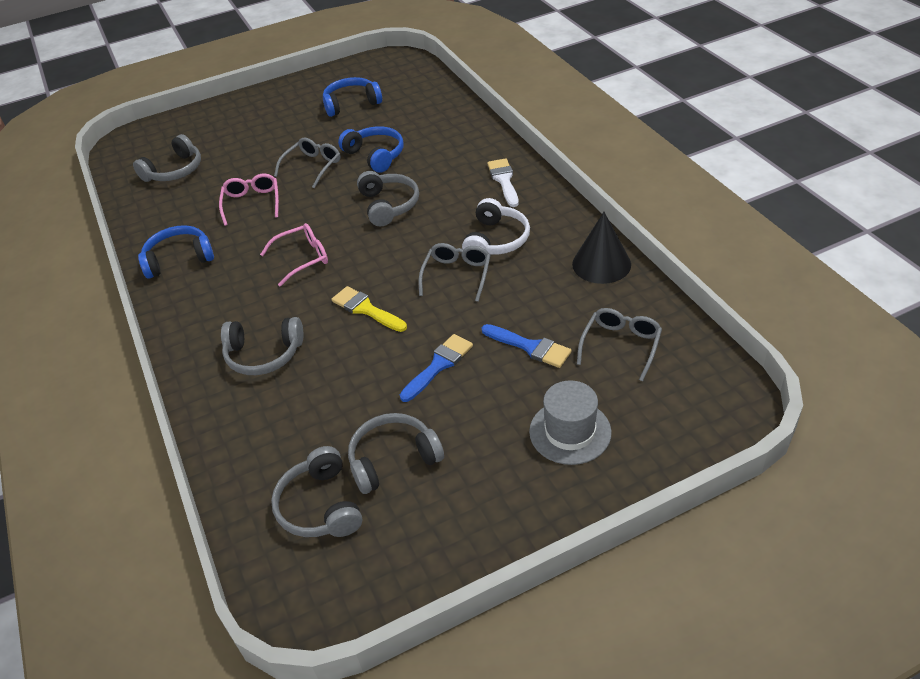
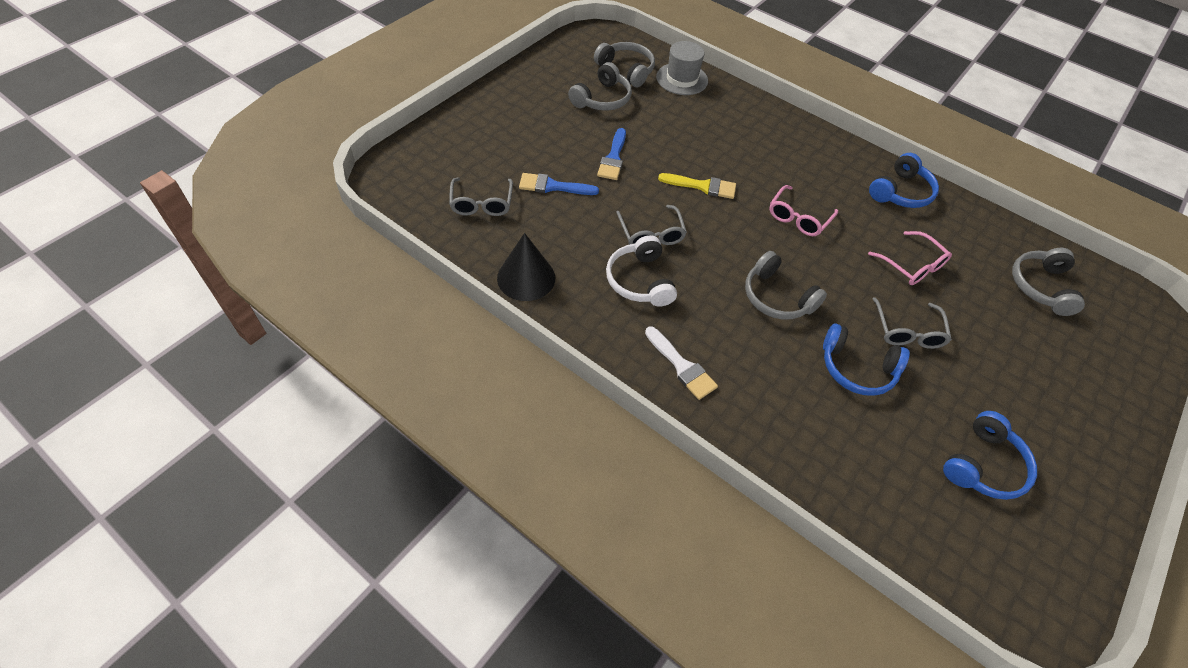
camera: 145 degrees right, 10 degrees up
(264, 354) = (745, 137): grey headphones -> none
(570, 432) = (497, 137): grey hat -> grey hat (682, 79)

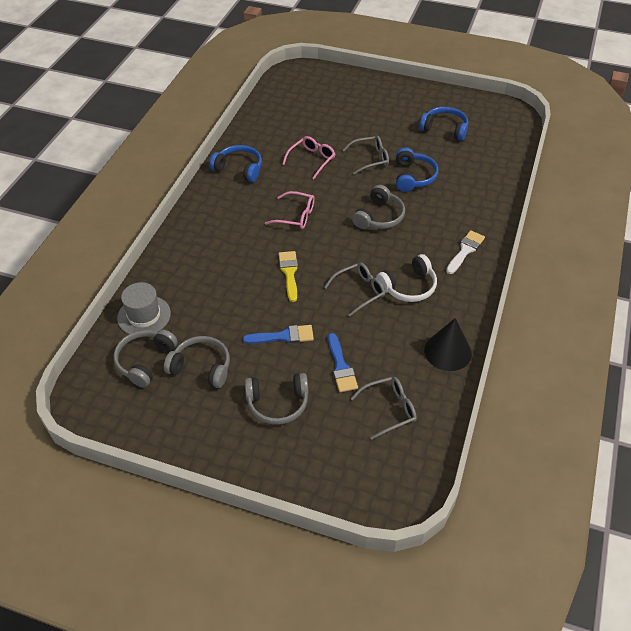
camera: 105 degrees left, 5 degrees down
(1040, 287) = (298, 109): grey headphones -> grey headphones (277, 403)

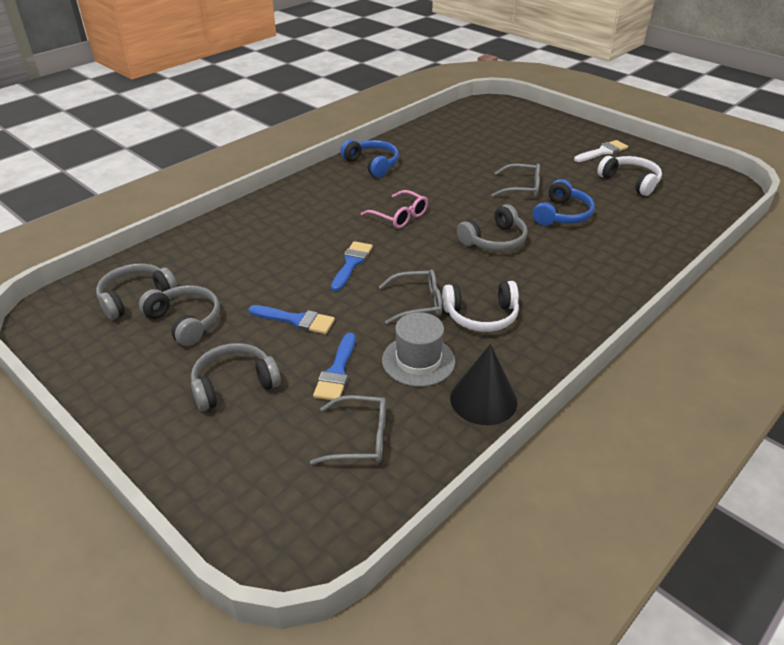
camera: 25 degrees right, 10 degrees down
(144, 316) = (172, 258): grey hat -> grey hat (418, 361)
(277, 403) = (234, 384): grey headphones -> grey headphones turned 135 degrees clockwise
(289, 273) = (351, 263): yellow brush -> blue brush
(312, 160) = (455, 174): pink glasses -> none
(444, 129) = (630, 181): blue headphones -> white headphones
(465, 250) = (580, 300): white brush -> white brush (602, 152)

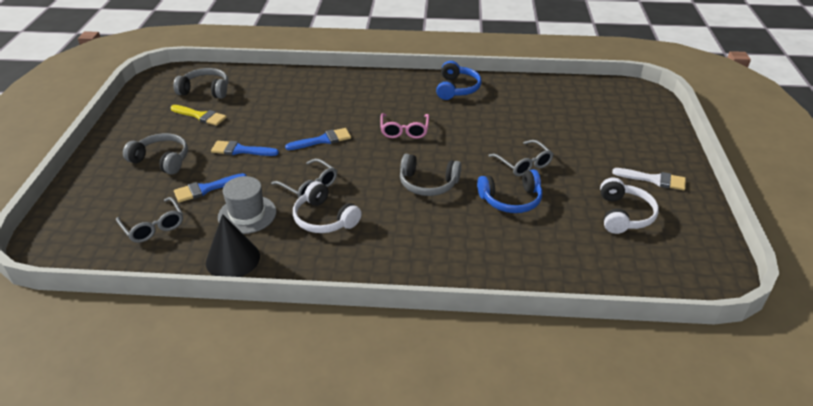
camera: 50 degrees right, 0 degrees up
(185, 321) = (201, 116): grey headphones -> yellow brush
(296, 320) = (240, 150): blue brush -> blue brush turned 120 degrees clockwise

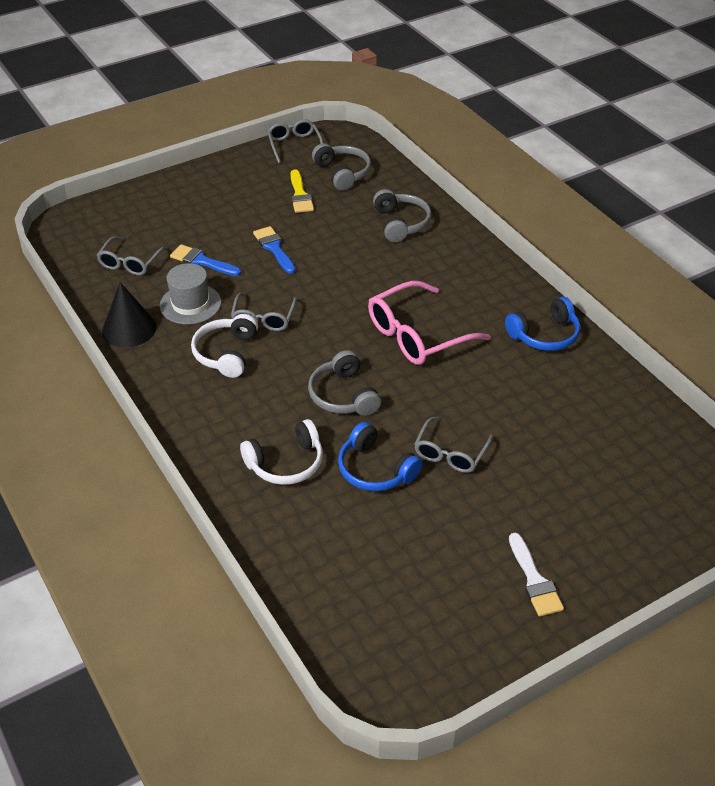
camera: 55 degrees right, 5 degrees up
(143, 96) = (294, 145): none -> grey glasses
(162, 160) = (216, 214): grey headphones -> grey headphones (401, 223)
(323, 140) = (342, 289): blue brush -> none
(404, 131) = (417, 335): pink glasses -> pink glasses, size x1.64
(624, 215) = (435, 574): white headphones -> white headphones (286, 463)

